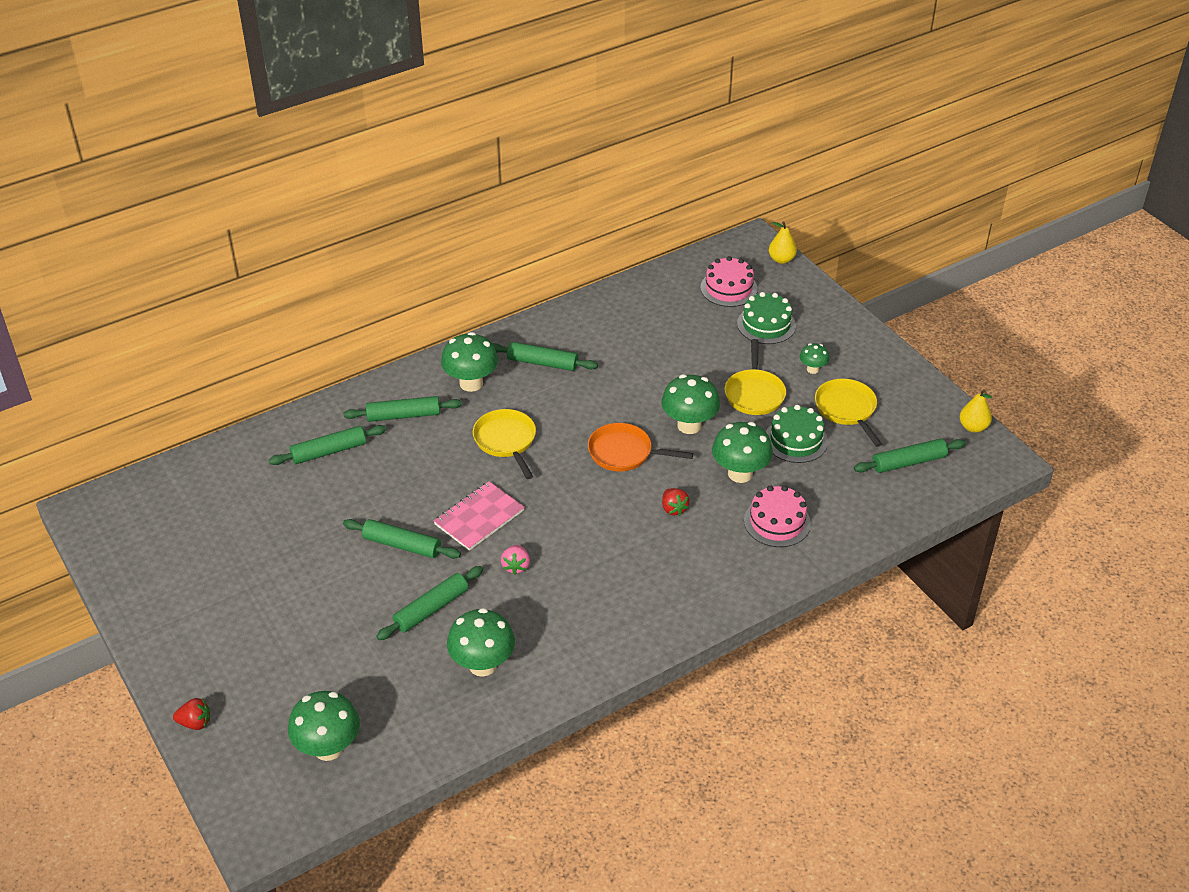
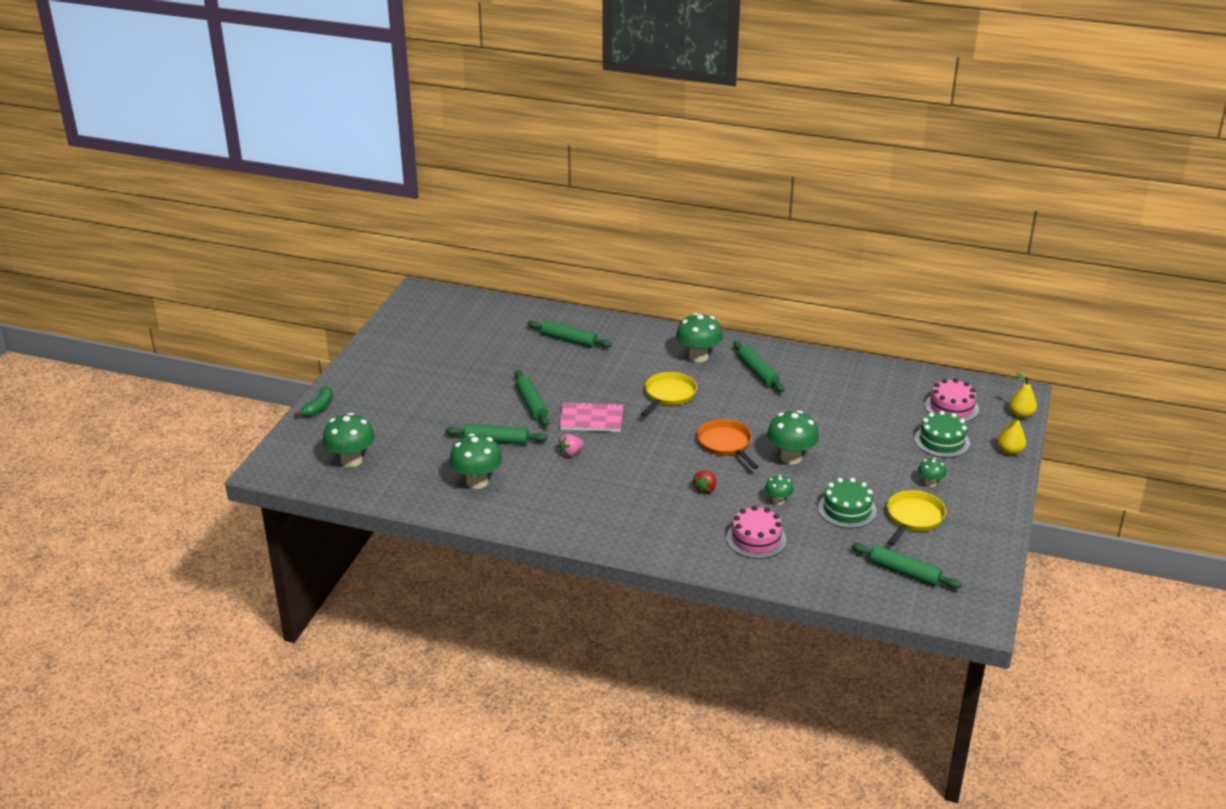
camera: 50 degrees right, 10 degrees down
(195, 723) = (318, 408): red strawberry -> green banana
(403, 415) = (635, 348): green rolling pin -> none
(740, 473) = (778, 501): green mushroom -> green mushroom, size x0.53
(754, 393) = (864, 469): yellow pan -> none
(973, 427) = (991, 587): yellow pear -> yellow pear (1010, 451)

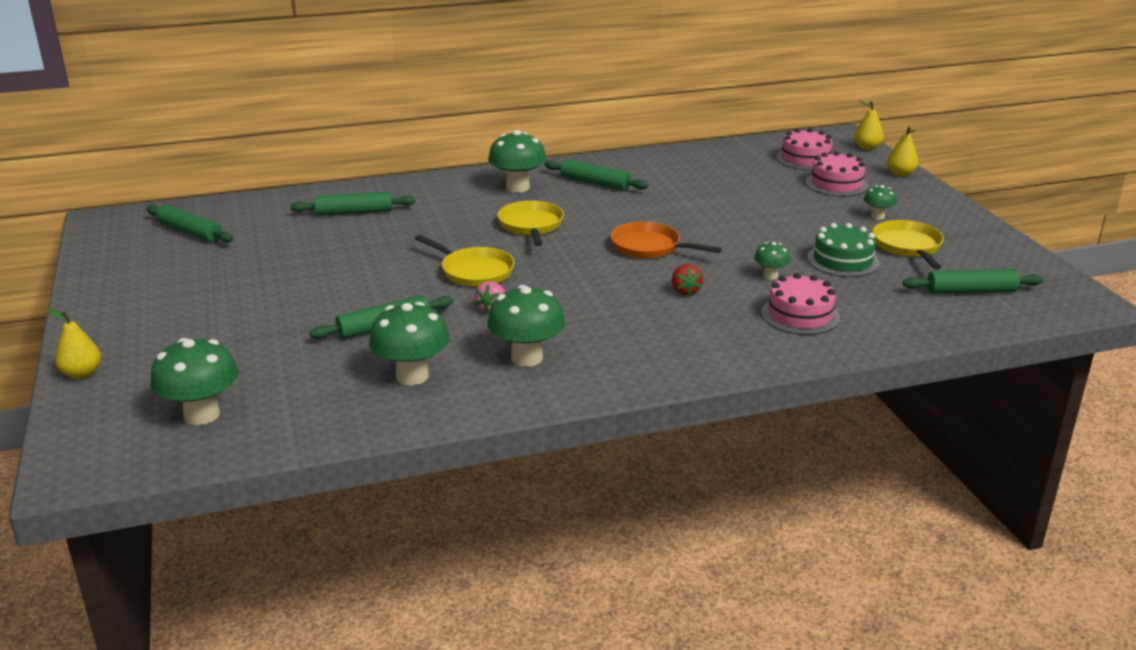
camera: 35 degrees left, 5 degrees down
(318, 408) = (82, 374): green banana -> yellow pear
(531, 404) = (383, 279): green rolling pin -> green rolling pin (190, 232)
(591, 419) = (474, 271): pink notebook -> yellow pan
(791, 457) = (727, 237): green mushroom -> green mushroom (527, 358)
(942, 441) = (836, 184): green cake -> pink cake

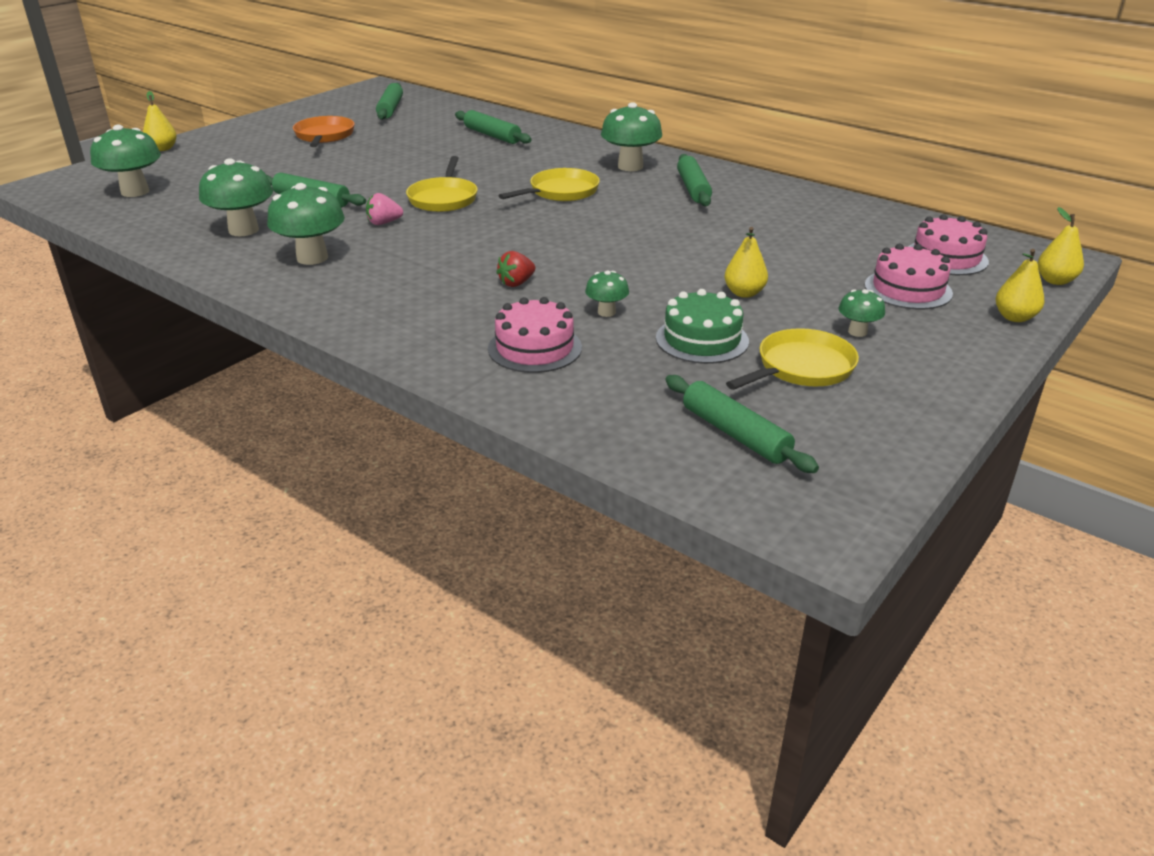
camera: 55 degrees right, 5 degrees up
(650, 247) = (589, 245): orange pan -> orange pan (324, 136)
(790, 227) = (744, 293): none -> yellow pear

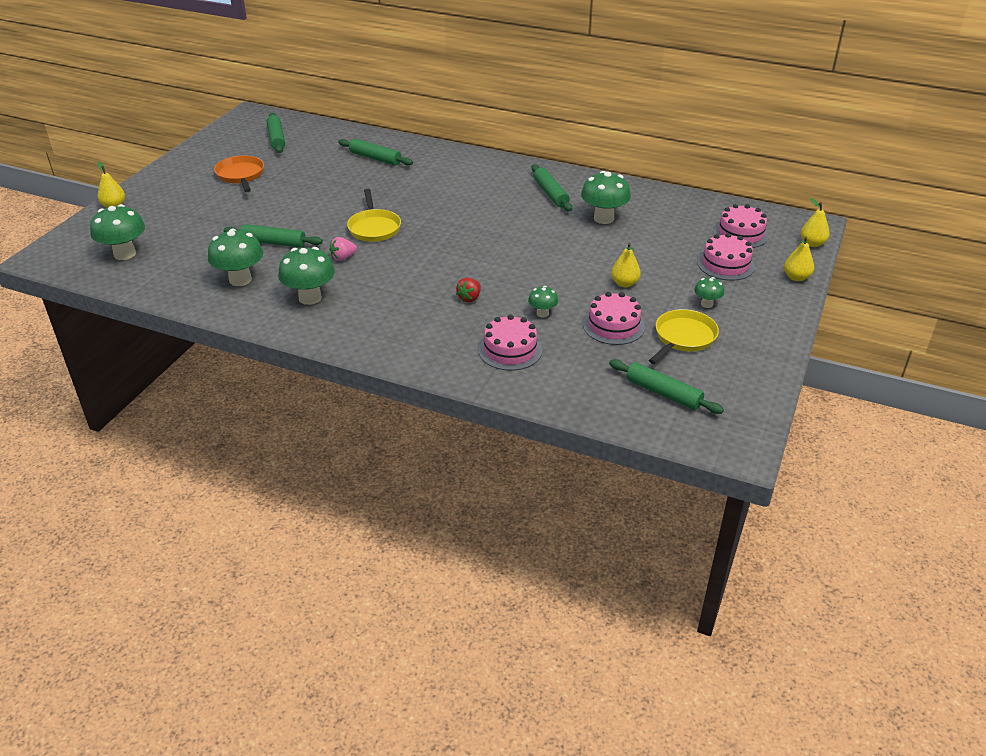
camera: 15 degrees left, 5 degrees up
(560, 192) = (457, 210): yellow pan -> none
(630, 166) = (496, 177): green mushroom -> green mushroom (603, 218)
(702, 339) = (613, 326): green cake -> pink cake

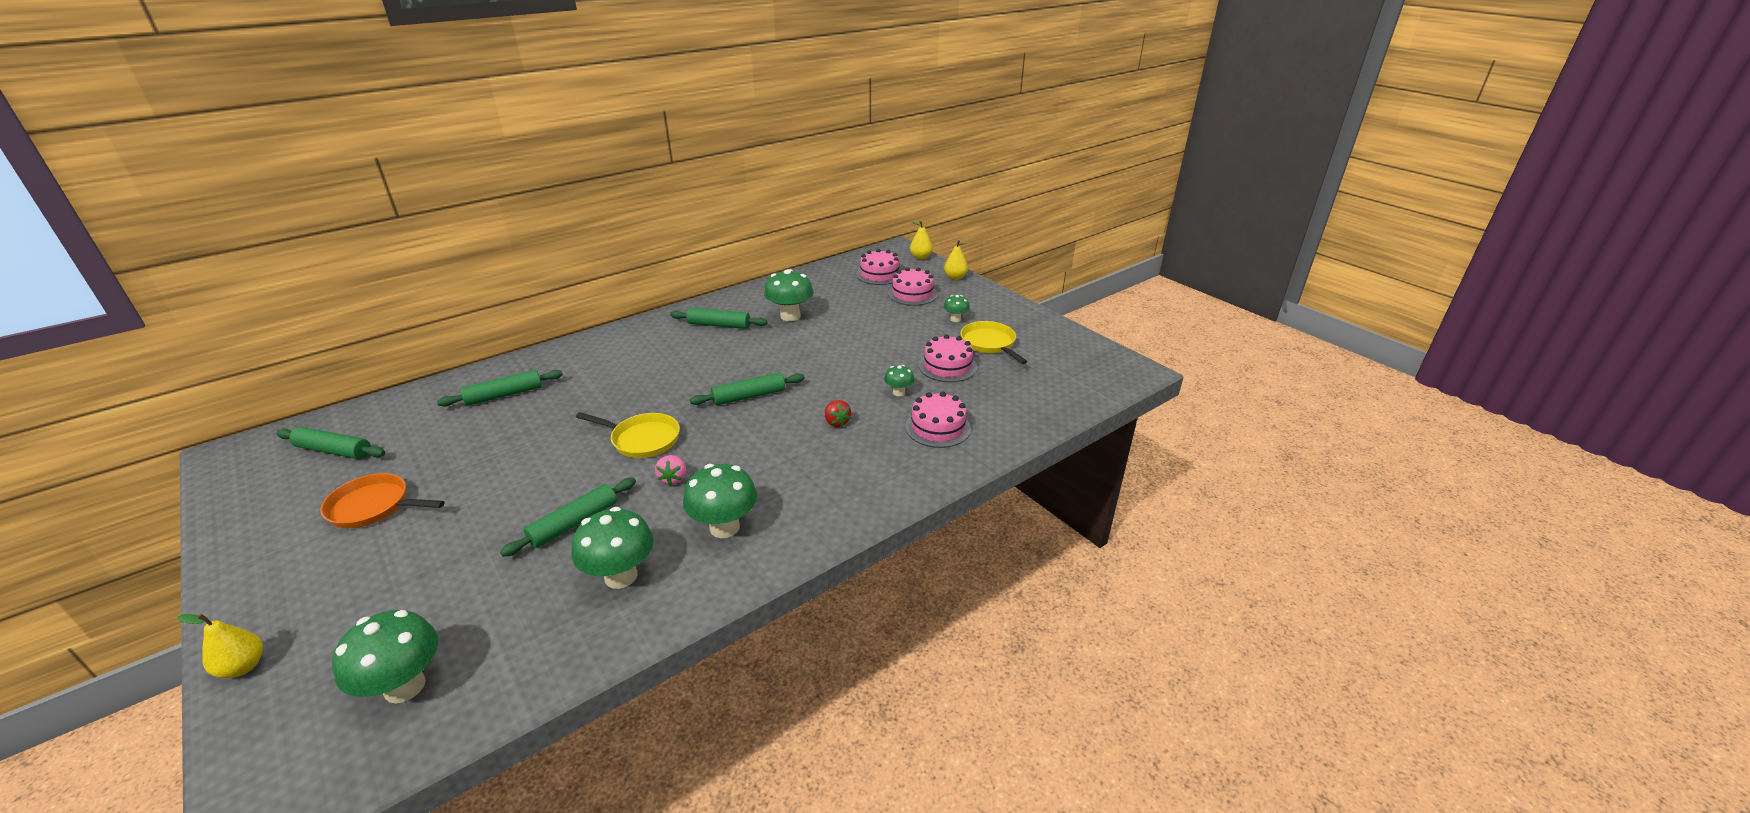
camera: 60 degrees left, 5 degrees down
(624, 283) = (894, 341): yellow pear -> none
(663, 393) = (1052, 377): green rolling pin -> green rolling pin (749, 396)

